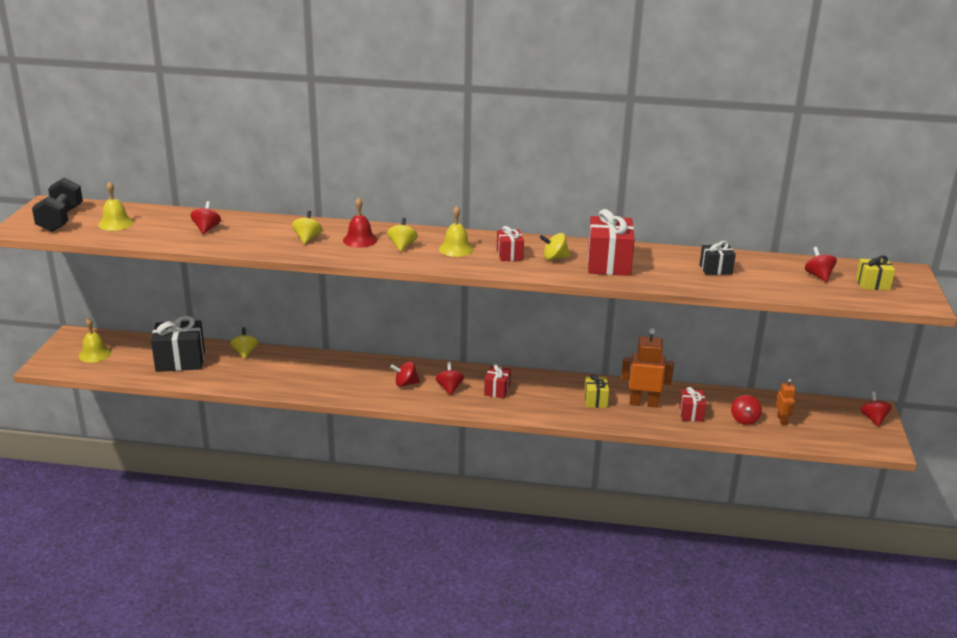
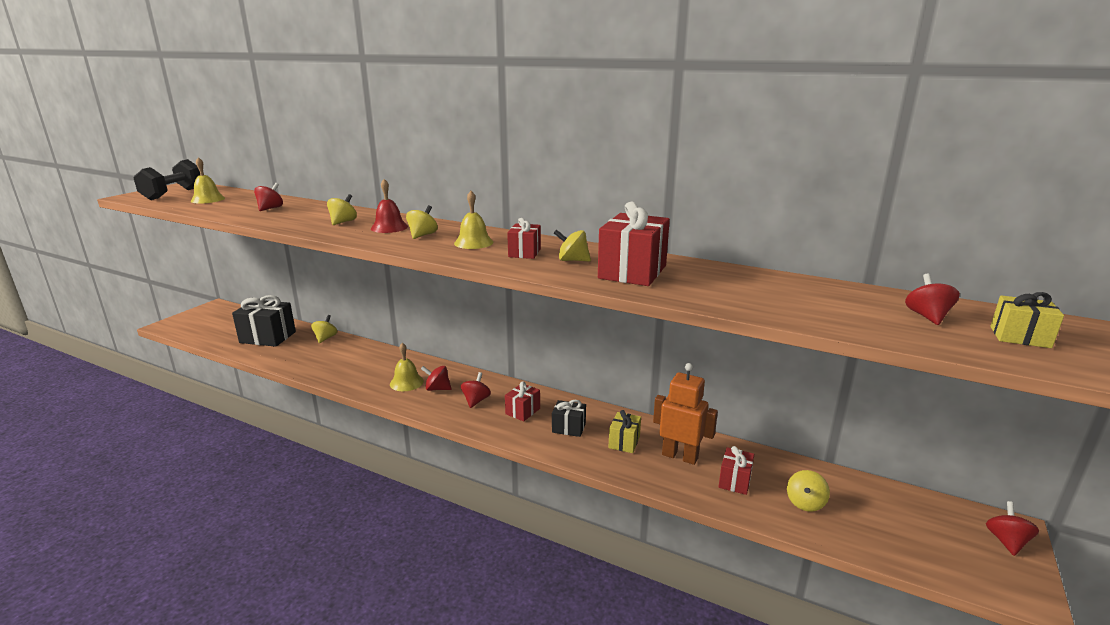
camera: 20 degrees right, 5 degrees down
(95, 354) = (212, 322): yellow bell -> yellow bell (406, 382)
(715, 269) = (771, 292): black gift -> black gift (568, 428)
(744, 419) = (805, 503): red spinning top -> yellow spinning top
(782, 420) = (860, 515): orange robot -> none

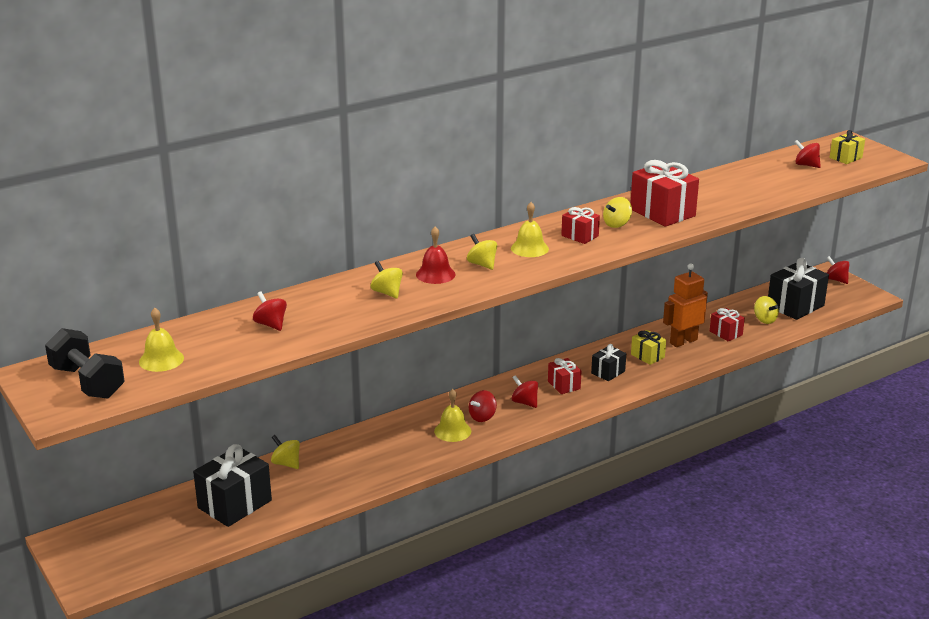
camera: 60 degrees left, 5 degrees up
(877, 520) = (795, 306): none -> black gift

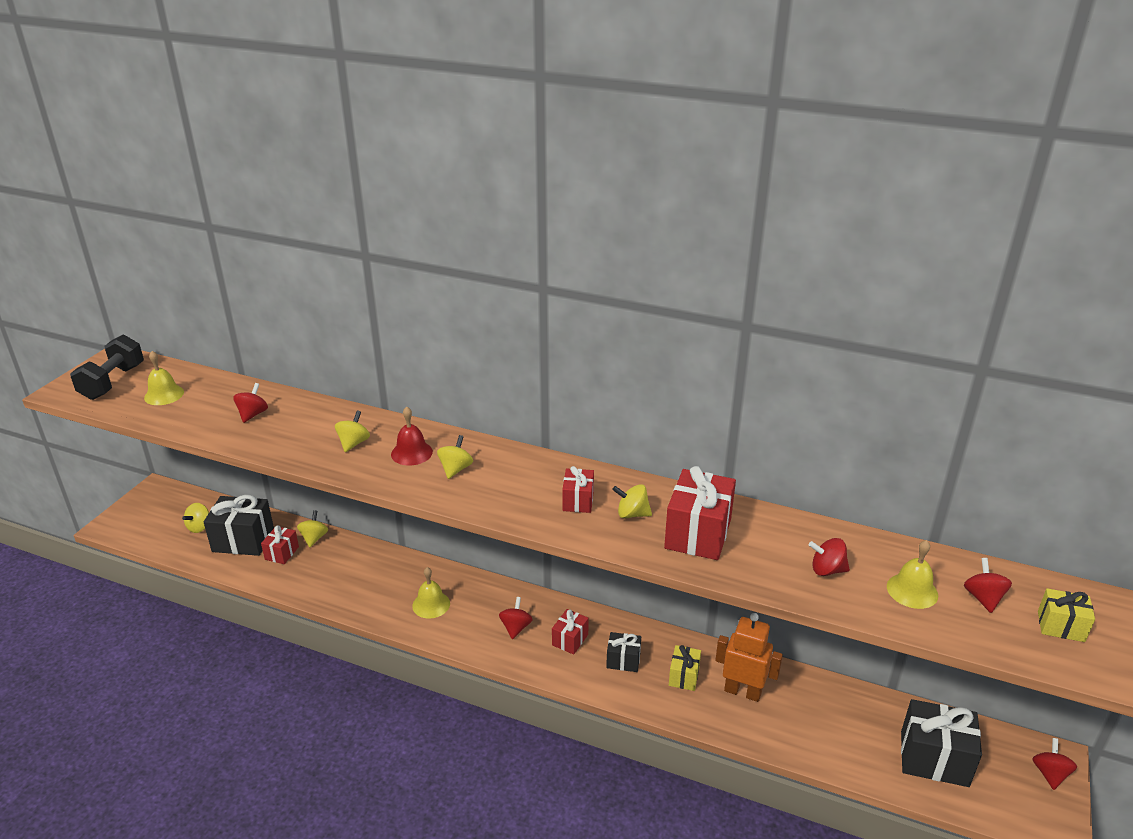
camera: 55 degrees right, 5 degrees up
(482, 417) = (468, 612): red spinning top -> red spinning top (827, 570)
(529, 248) = (517, 482): yellow bell -> yellow bell (912, 590)
(726, 333) = (799, 720): red gift -> red gift (282, 553)
(764, 320) = (867, 742): yellow spinning top -> yellow spinning top (199, 527)

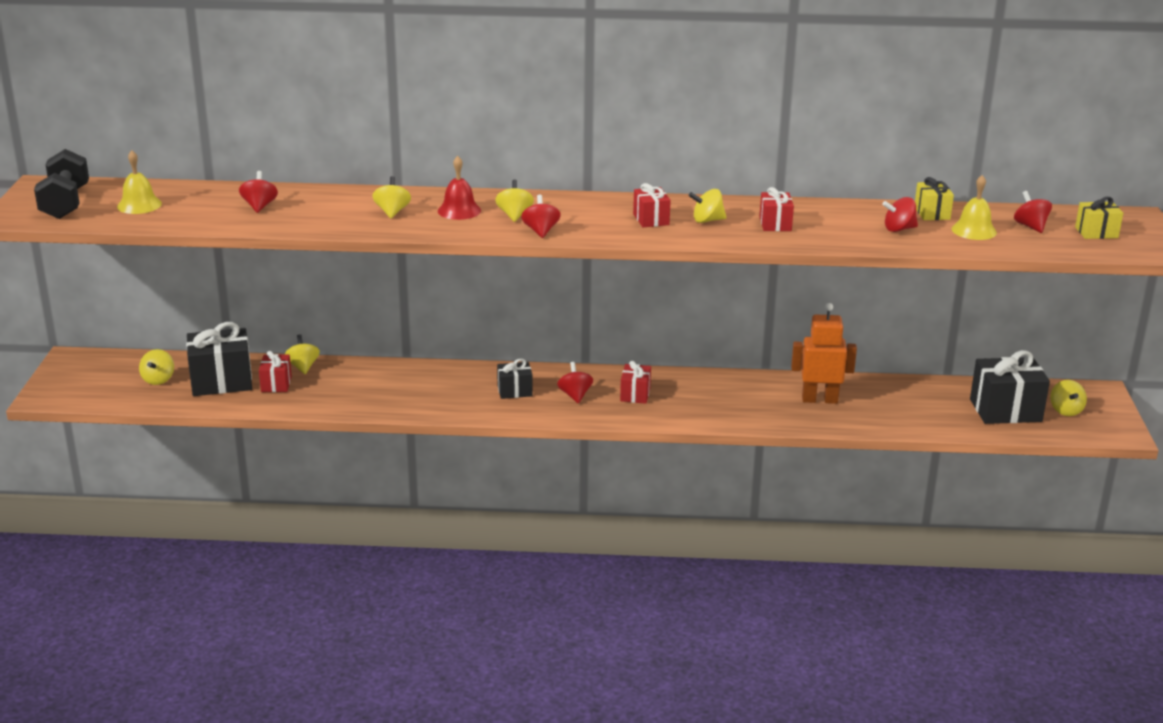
camera: 20 degrees left, 5 degrees down
(431, 604) = (475, 394): yellow bell -> none
(623, 660) = (696, 399): black gift -> black gift (514, 391)
(684, 676) = (760, 399): yellow gift -> yellow gift (932, 213)
(698, 534) = (775, 224): red gift -> red gift, size x0.55
(1003, 777) = (1065, 410): none -> yellow spinning top
(1049, 774) = (1100, 402): red spinning top -> red spinning top (541, 231)

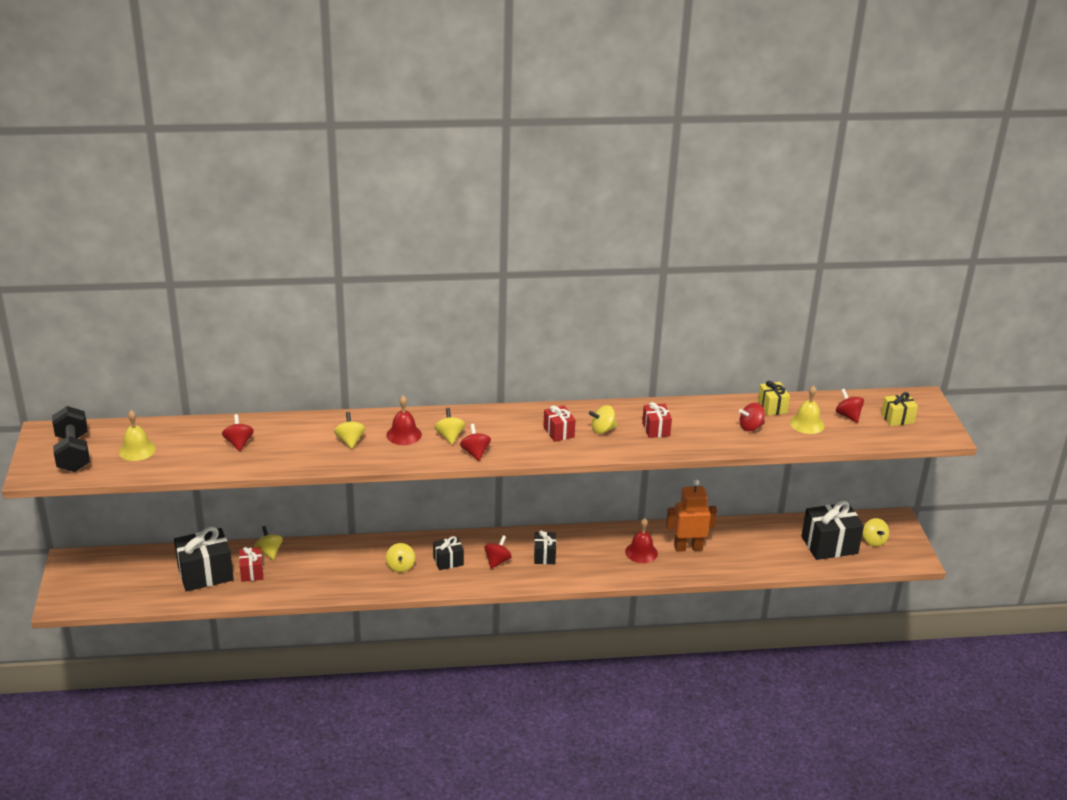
camera: 10 degrees left, 5 degrees up
(158, 379) = (151, 577): yellow spinning top -> yellow spinning top (400, 566)
(575, 395) = (497, 561): red spinning top -> red spinning top turned 45 degrees clockwise
(635, 394) = (544, 556): red gift -> black gift
(758, 400) = (641, 552): none -> red bell

